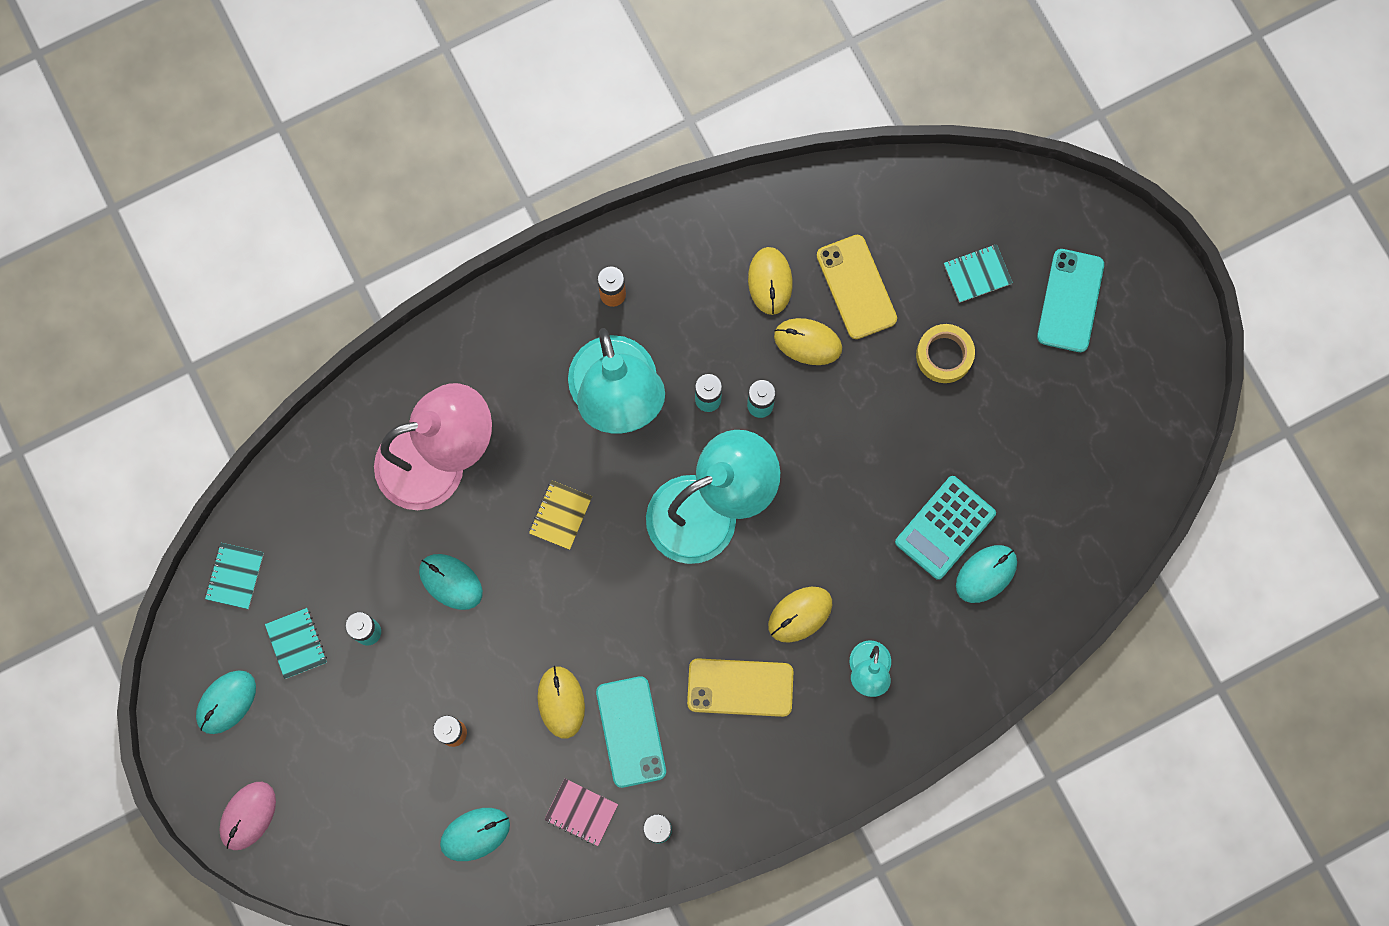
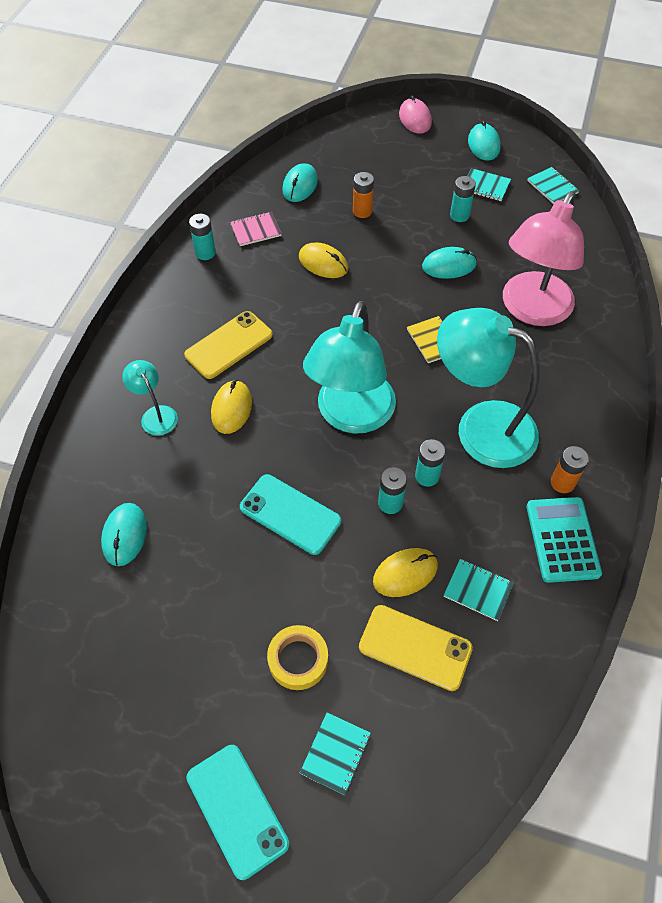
camera: 135 degrees right, 20 degrees down
(631, 731) = (269, 280): turquoise phone -> turquoise phone (290, 514)
(770, 281) = (478, 590): yellow mouse -> turquoise notebook
(945, 528) = (182, 539): turquoise calculator -> turquoise calculator (562, 539)

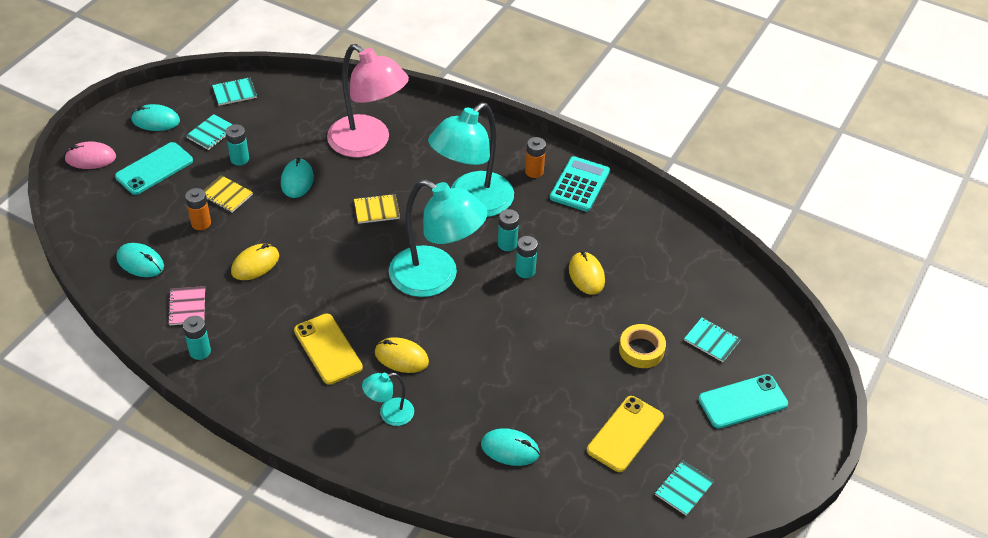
camera: 80 degrees left, 10 degrees down
(290, 514) = (519, 334): turquoise phone -> turquoise phone (154, 169)
(406, 219) = (226, 195): none -> yellow notebook
(415, 647) = (644, 282): yellow phone -> yellow phone (625, 434)
(478, 590) = (608, 238): turquoise notebook -> turquoise notebook (684, 489)
(562, 539) = (579, 184): turquoise calculator -> turquoise calculator turned 105 degrees clockwise

